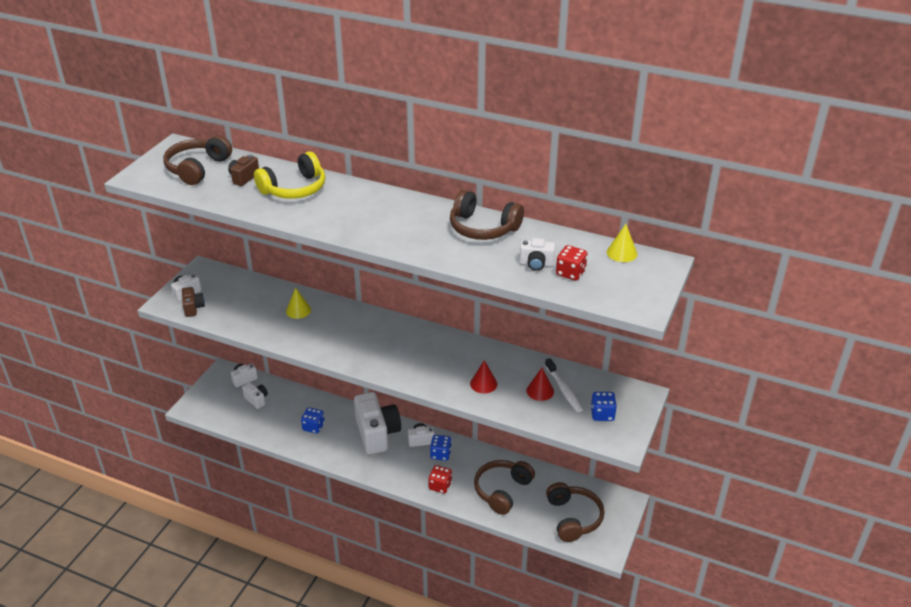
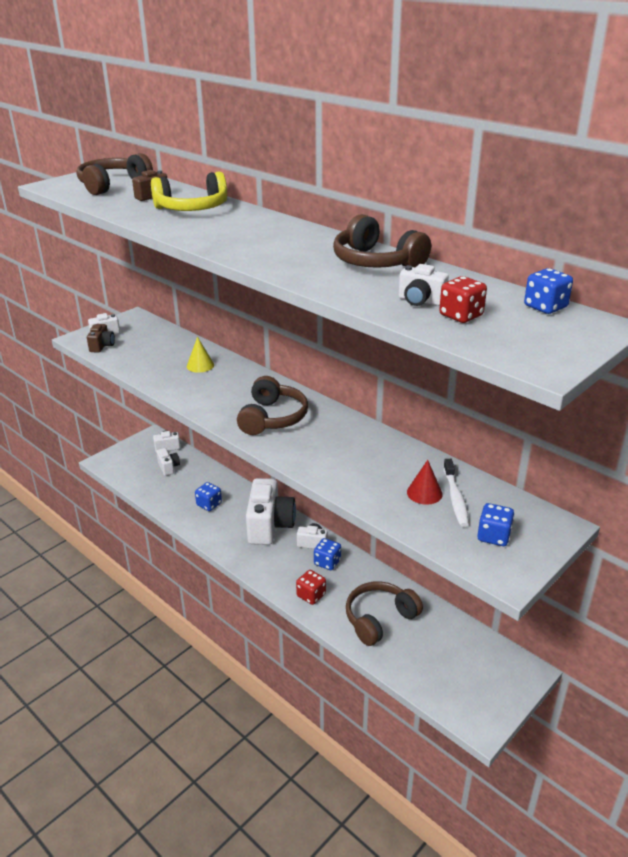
camera: 20 degrees right, 5 degrees down
(483, 383) = (359, 471): red cone -> none
(573, 518) = (453, 673): brown headphones -> brown headphones (272, 418)
(622, 253) = (545, 307): yellow cone -> blue dice

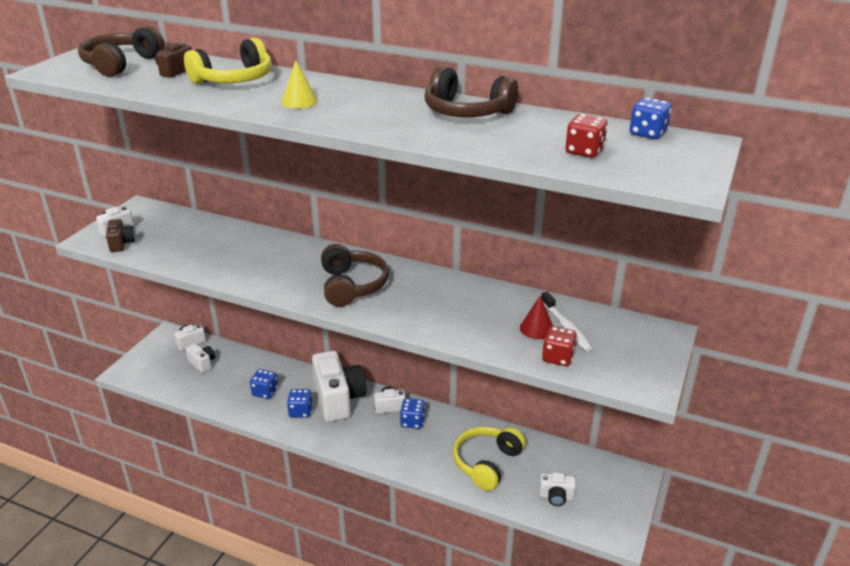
camera: 20 degrees left, 0 degrees up
(200, 365) = (244, 246): yellow cone -> yellow cone (299, 101)
(311, 595) = (412, 457): red dice -> red dice (557, 357)
(379, 619) = (486, 463): brown headphones -> yellow headphones
(420, 301) = (538, 143): white camera -> white camera (556, 496)
(493, 536) = (618, 354): blue dice -> blue dice (300, 411)

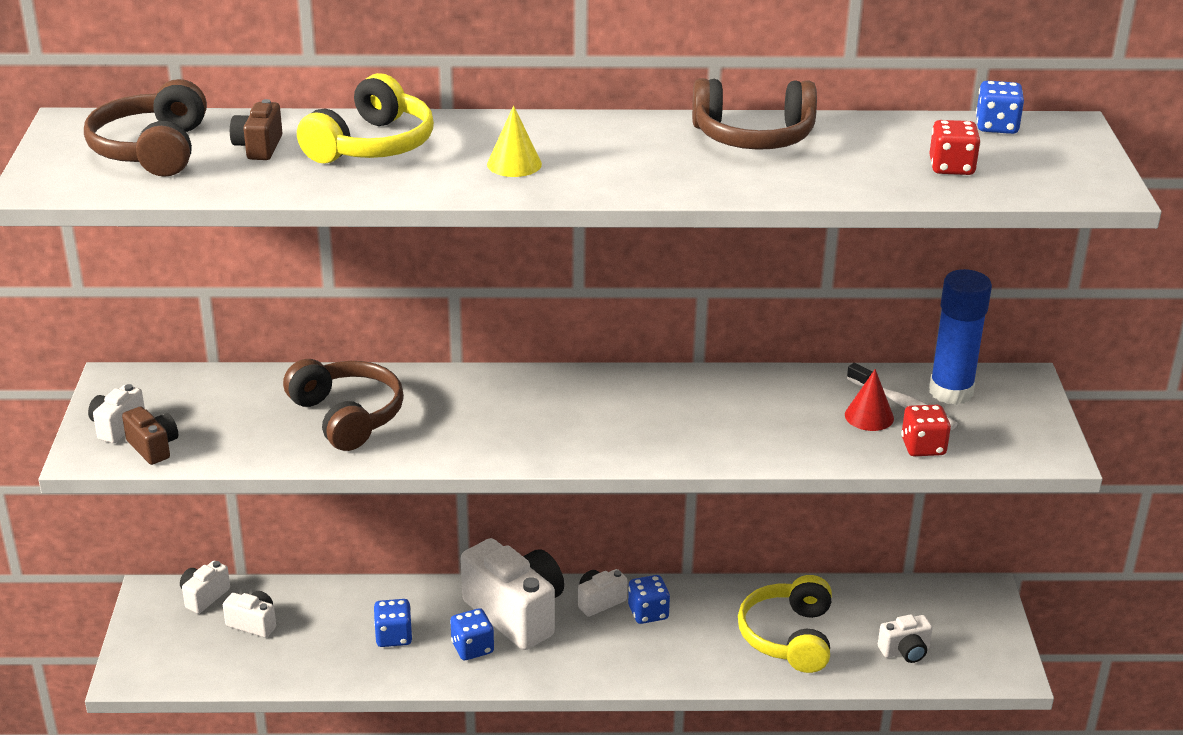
camera: 25 degrees left, 0 degrees up
(352, 286) = (577, 421): brown headphones -> brown headphones (347, 416)
(606, 327) = (951, 392): none -> blue glue stick

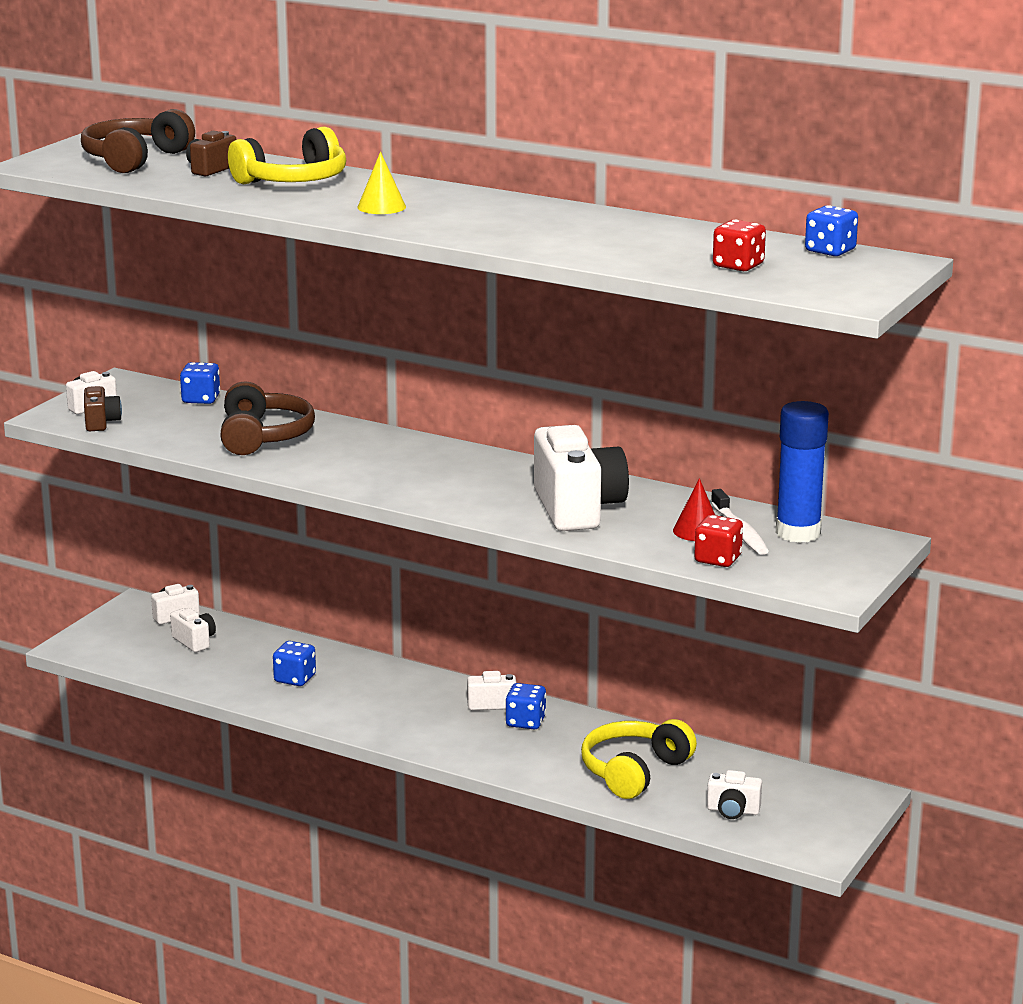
camera: 30 degrees right, 10 degrees down
(472, 648) = (350, 703): blue dice -> blue dice (201, 399)
(516, 613) = (411, 692): white camera -> white camera (577, 509)
(753, 137) = (601, 223): brown headphones -> none

